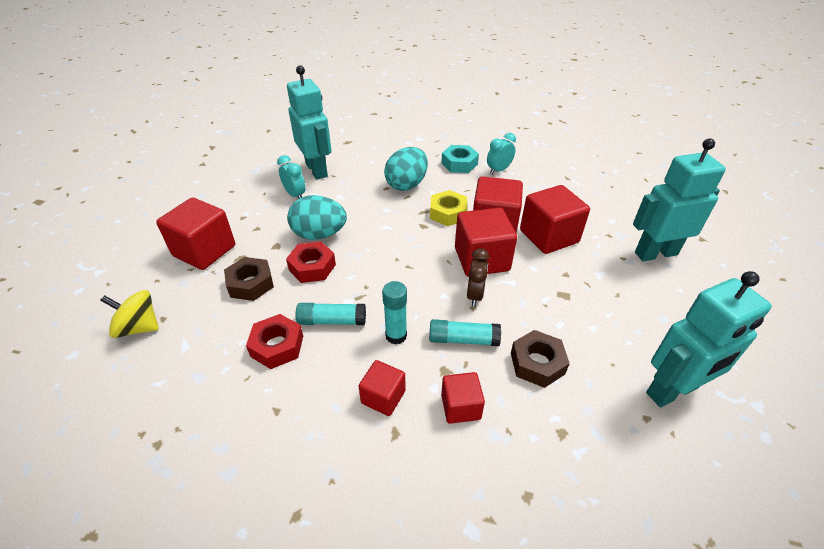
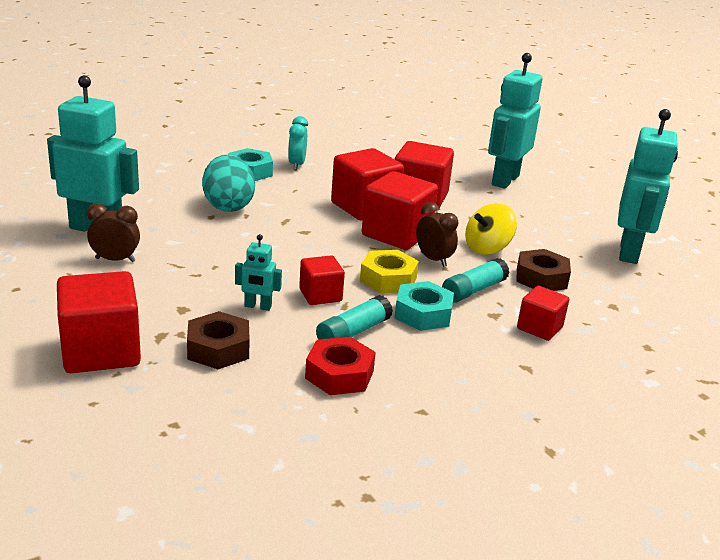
camera: 50 degrees left, 15 degrees down
(139, 327) = (161, 445): yellow spinning top -> yellow spinning top (487, 248)
(295, 195) = (115, 260): turquoise clock -> brown clock
(312, 267) = (258, 306): red nut -> turquoise robot
(319, 234) = (214, 280): turquoise egg -> none
(383, 397) = (483, 354): red cube -> red cube (320, 295)
(396, 335) = (423, 314): turquoise glue stick -> turquoise nut
(448, 213) = (310, 213): yellow nut -> yellow nut (388, 279)

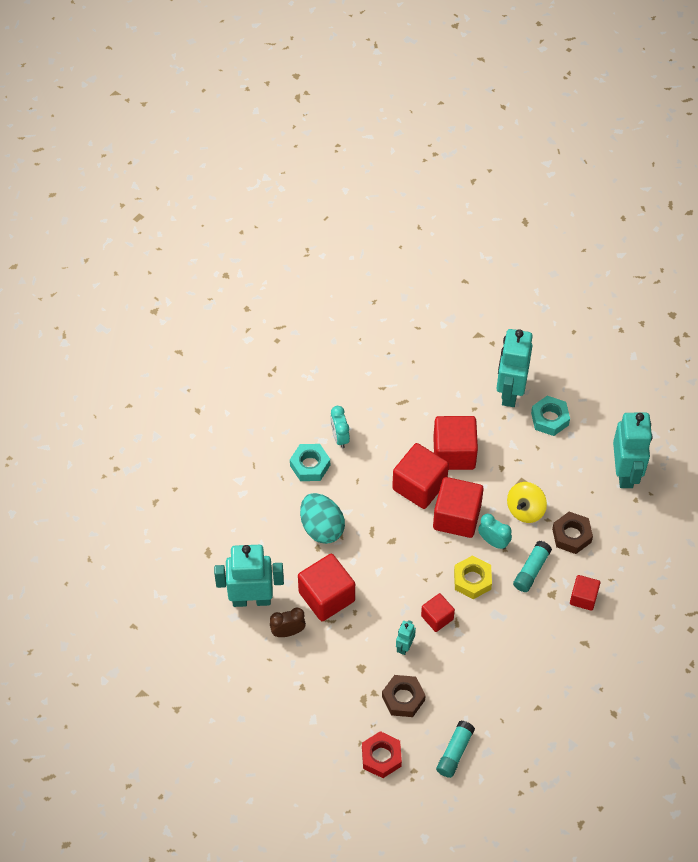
camera: 15 degrees left, 30 degrees up
(101, 351) = (339, 728): red cube -> red cube (326, 596)
(258, 306) = (404, 646): turquoise robot -> turquoise robot turned 120 degrees clockwise
(339, 374) = (481, 694): red nut -> red nut (381, 757)
(353, 333) = (473, 650): turquoise glue stick -> turquoise glue stick (454, 752)
(423, 314) = (508, 612): turquoise nut -> turquoise nut (549, 419)
(433, 260) = (493, 542): brown clock -> turquoise clock

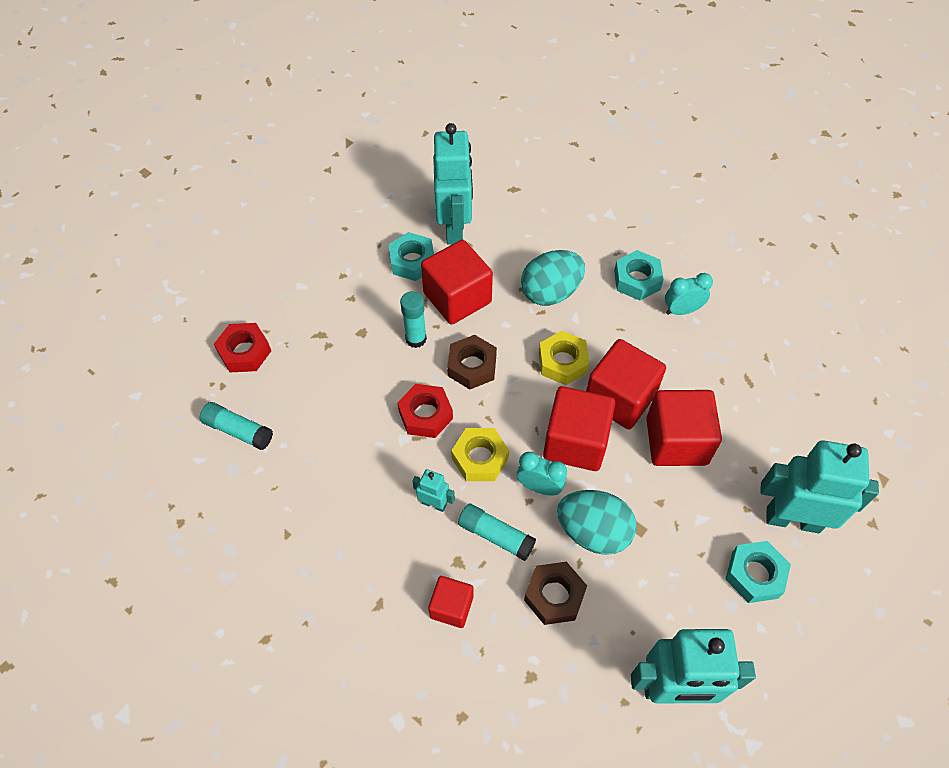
camera: 90 degrees right, 0 degrees up
(288, 632) = (412, 261): brown clock -> turquoise nut
(367, 626) = (416, 339): none -> turquoise glue stick
(388, 522) = (562, 362): none -> yellow nut
(403, 698) = (317, 375): brown nut -> brown nut (472, 366)
(404, 646) = (387, 378): turquoise robot -> turquoise robot (434, 504)
(437, 617) = (425, 415): red cube -> red nut
(493, 542) = (539, 487): turquoise clock -> turquoise clock turned 105 degrees counterclockwise
(525, 510) = (593, 532): yellow spinning top -> turquoise egg

